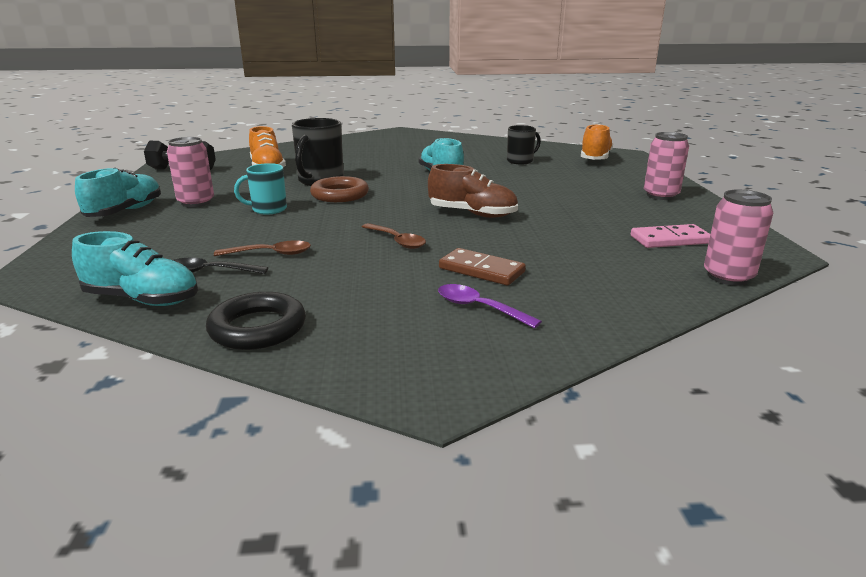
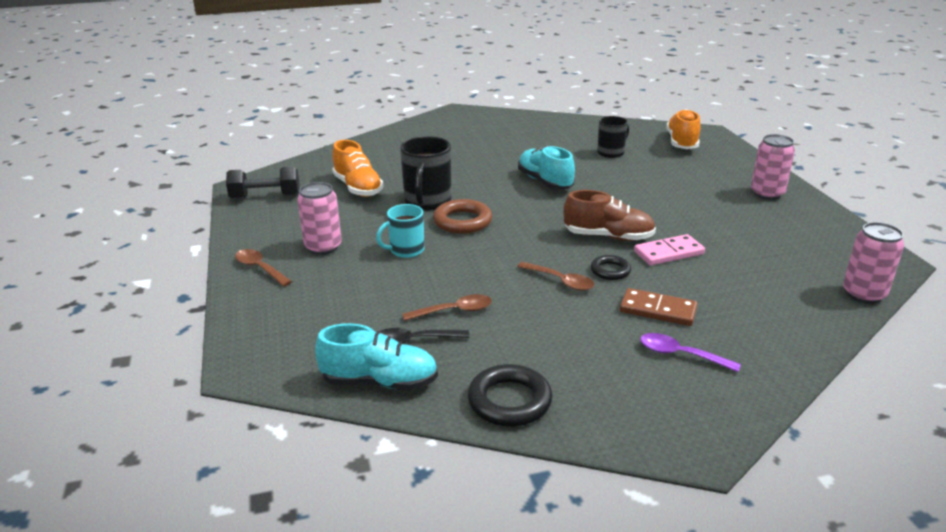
camera: 10 degrees left, 5 degrees up
(125, 211) = (260, 268): turquoise shoe -> brown spoon
(454, 237) = (610, 271): none -> black ring
(670, 240) = (799, 253): pink domino -> pink domino (668, 253)

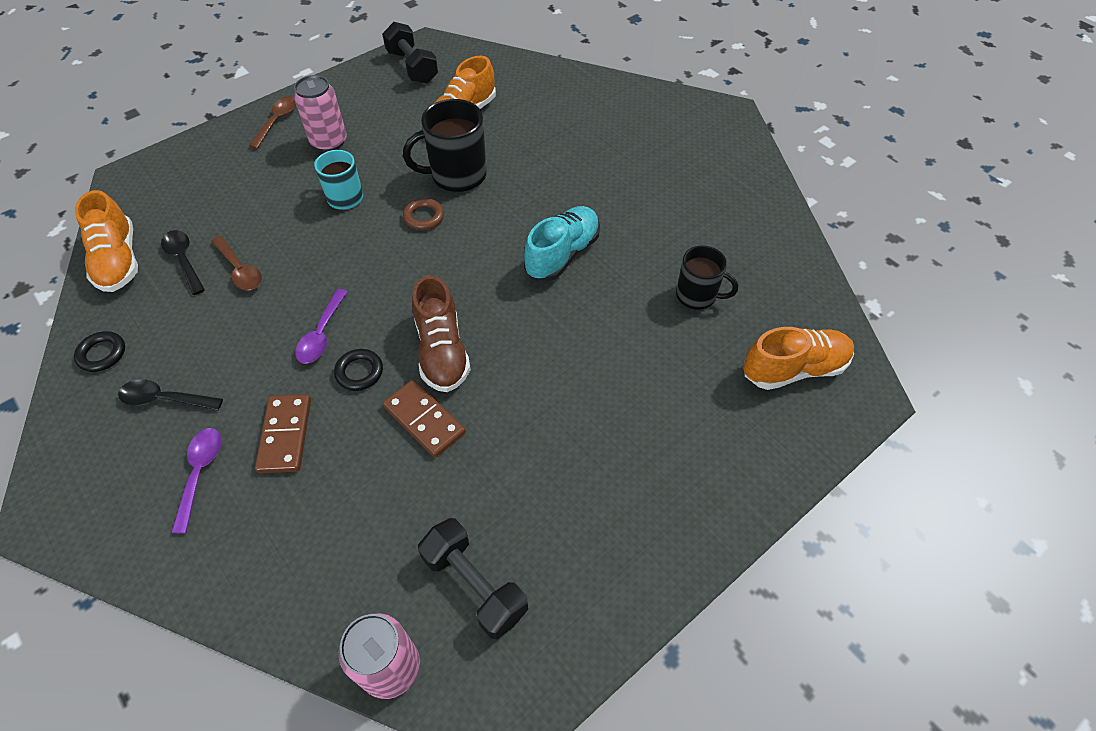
camera: 65 degrees right, 25 degrees up
(379, 382) = (119, 260): turquoise shoe -> orange shoe
(462, 221) = (424, 217): brown ring -> brown ring, size x0.60
(509, 401) = (102, 354): black ring -> black ring, size x0.60
(560, 281) = (322, 334): brown spoon -> purple spoon
(589, 367) = (165, 399): none -> black spoon
(668, 253) = (424, 420): pink domino -> brown domino
(767, 193) = (664, 510): pink can -> none
(807, 257) = (475, 585): none -> black dumbbell

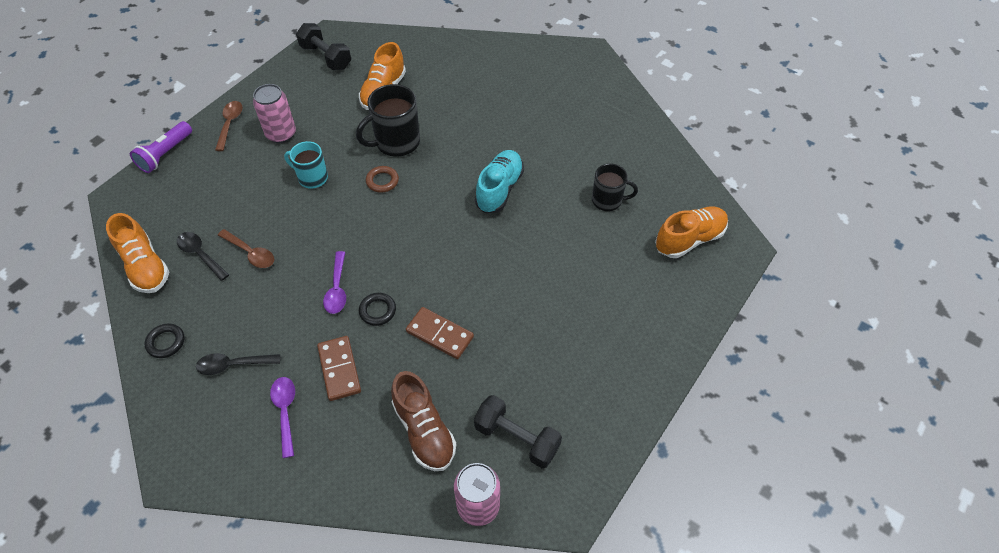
camera: 15 degrees left, 0 degrees up
(194, 141) = (165, 154): none -> purple flashlight
(442, 351) = (434, 281): brown shoe -> brown shoe (424, 430)

